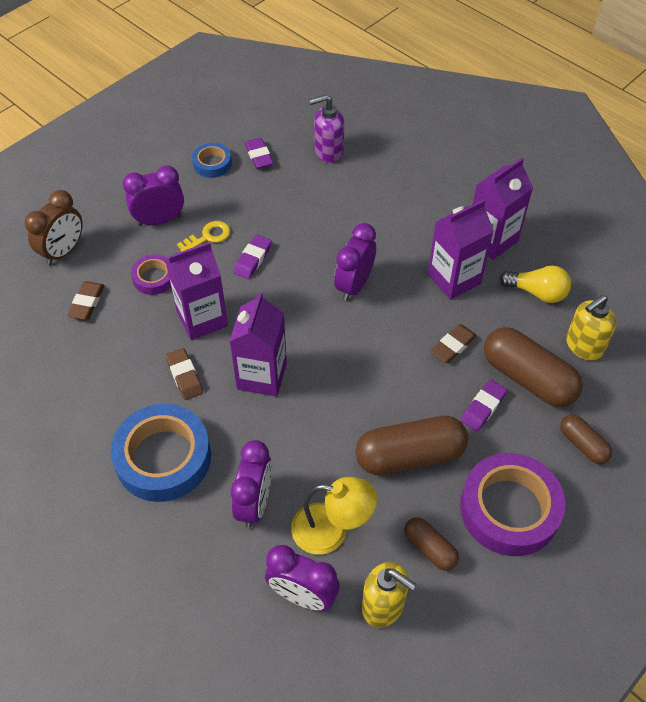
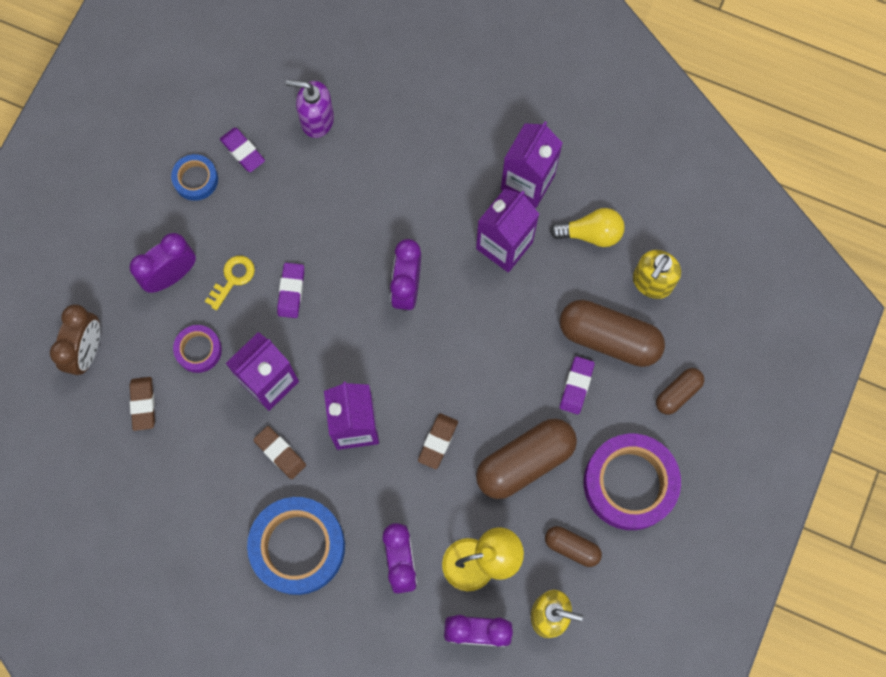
camera: 20 degrees left, 20 degrees up
(328, 152) = (317, 120): purple soap dispenser -> purple soap dispenser turned 45 degrees clockwise
(453, 346) = (527, 326): brown eraser -> brown eraser (438, 441)
(583, 444) = (677, 393): brown capsule -> brown capsule turned 75 degrees counterclockwise

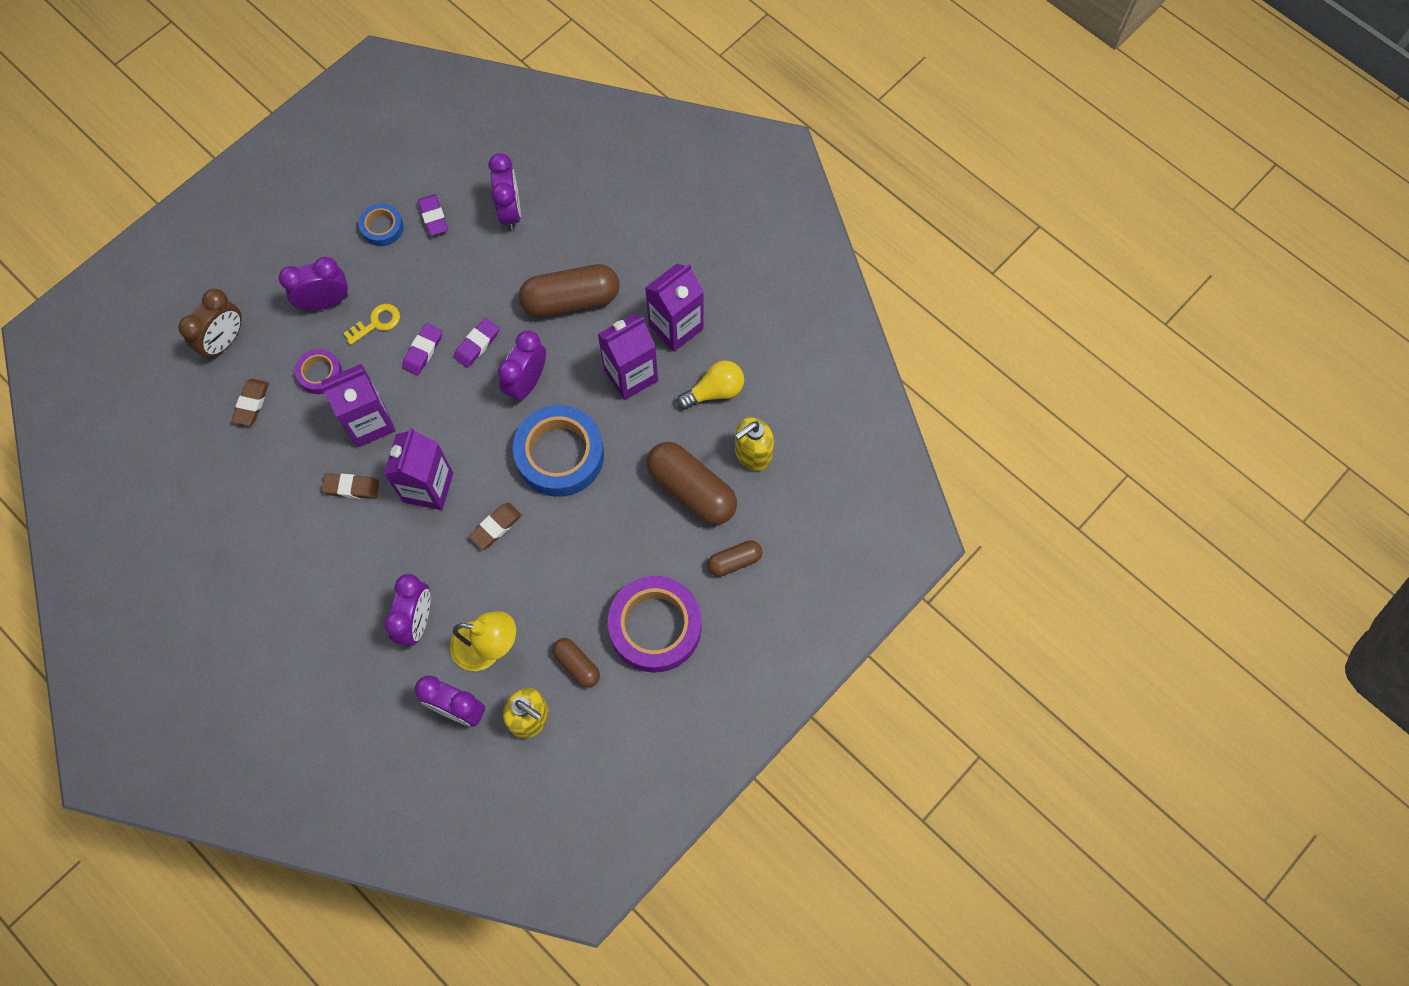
camera: 20 degrees right, 5 degrees down
(280, 453) = (351, 487): brown eraser -> brown eraser turned 60 degrees counterclockwise
(298, 547) = (331, 575): blue tape -> blue tape (560, 455)
(317, 120) = (510, 211): purple soap dispenser -> purple clock
(525, 461) = (567, 572): brown capsule -> brown capsule (571, 300)
(576, 386) = (643, 522): purple eraser -> purple eraser (477, 345)
(591, 233) = (714, 391): yellow light bulb -> yellow light bulb turned 45 degrees counterclockwise

